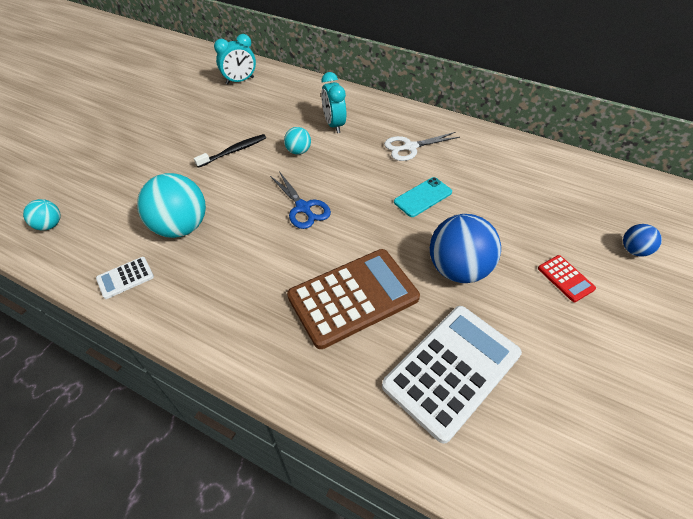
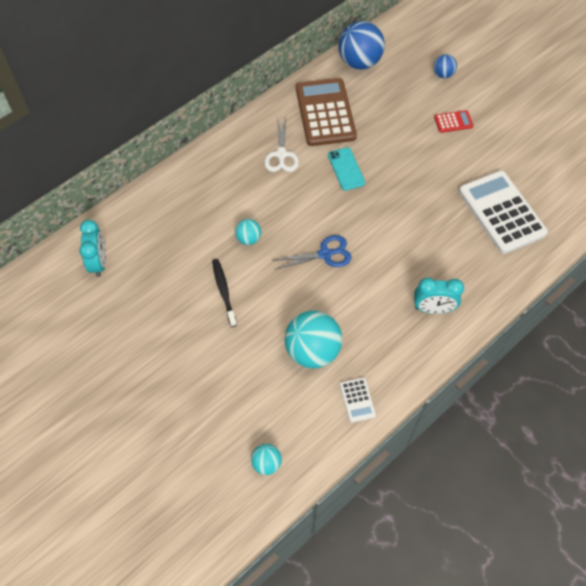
camera: 70 degrees left, 10 degrees up
(334, 125) = (221, 200): turquoise clock -> turquoise clock (433, 309)
(353, 297) = (429, 247): brown calculator -> brown calculator (325, 113)
(458, 269) = (425, 176): blue ball -> blue ball (359, 62)

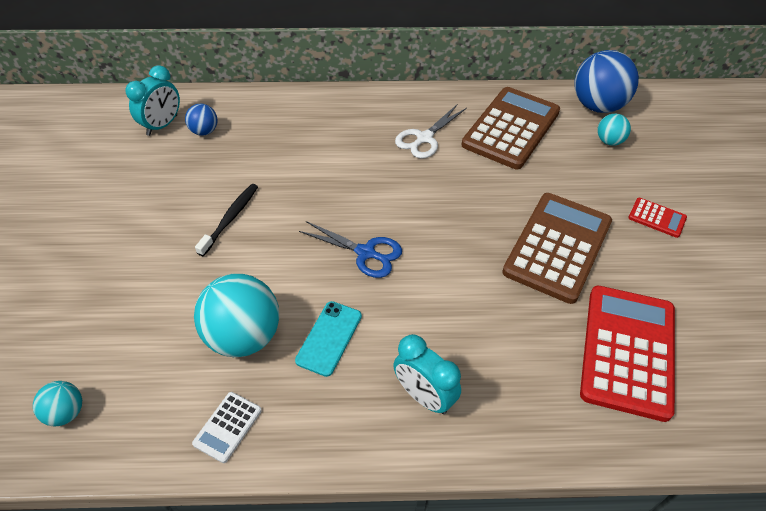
camera: 40 degrees right, 10 degrees down
(248, 239) = (308, 189): turquoise ball -> turquoise ball (609, 141)
(346, 169) = (478, 189): turquoise phone -> turquoise phone (329, 338)
(420, 176) = (557, 247): none -> brown calculator
(443, 74) = (690, 166): blue ball -> blue ball (204, 131)
(501, 212) = (627, 351): white calculator -> red calculator

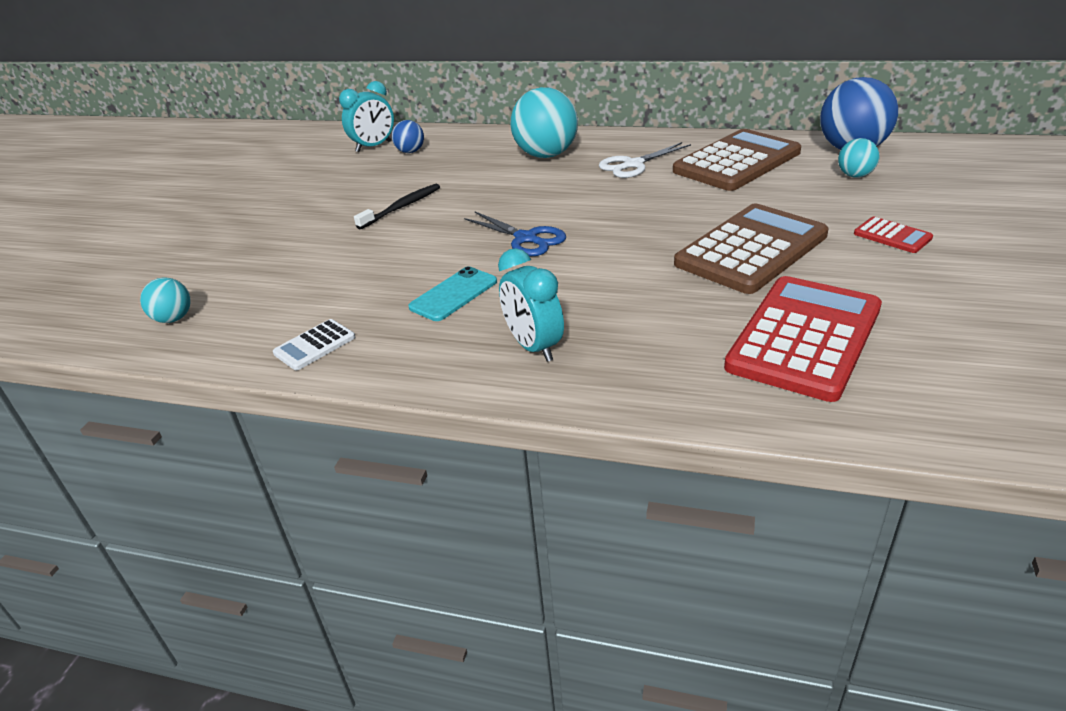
camera: 20 degrees right, 15 degrees down
(244, 336) = (368, 285): turquoise ball -> turquoise ball (546, 155)

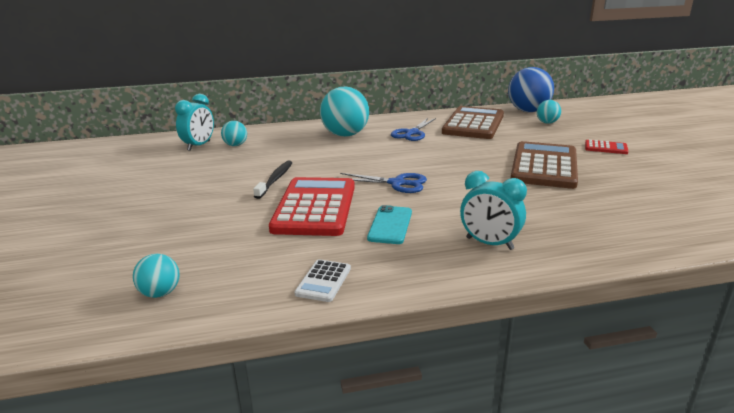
camera: 30 degrees left, 10 degrees down
(410, 152) = (235, 145): blue ball -> turquoise ball
(633, 165) = (412, 133): white scissors -> blue scissors
(804, 337) = (633, 204): red calculator -> red calculator (315, 207)

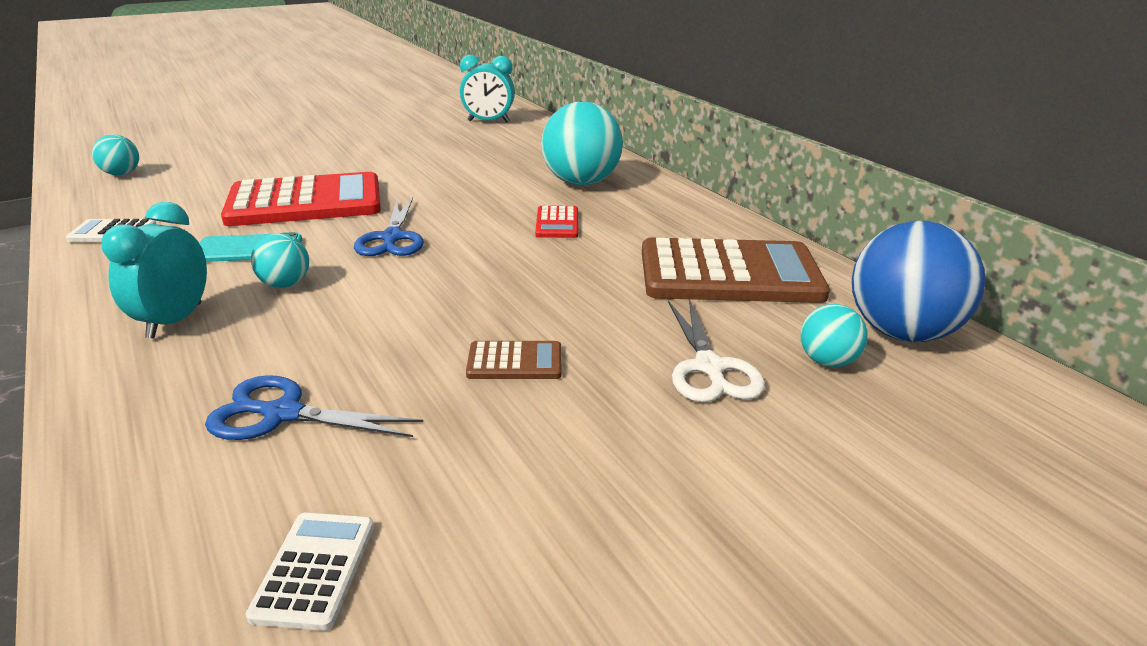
camera: 70 degrees right, 5 degrees up
(235, 145) = (500, 135): turquoise ball -> turquoise ball (285, 284)
(275, 179) = (390, 171): black toothbrush -> none
(412, 133) = (626, 225): blue scissors -> blue scissors (283, 413)
(544, 166) = (515, 362): brown calculator -> brown calculator, size x0.44
(550, 138) = (709, 367): none -> white scissors
(606, 148) = (690, 453): red calculator -> red calculator (557, 223)
(684, 205) = (314, 569): none -> white calculator

